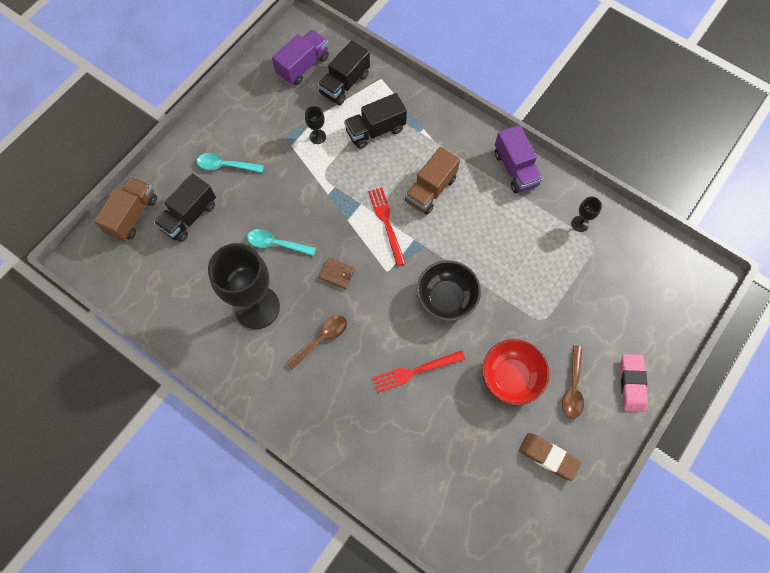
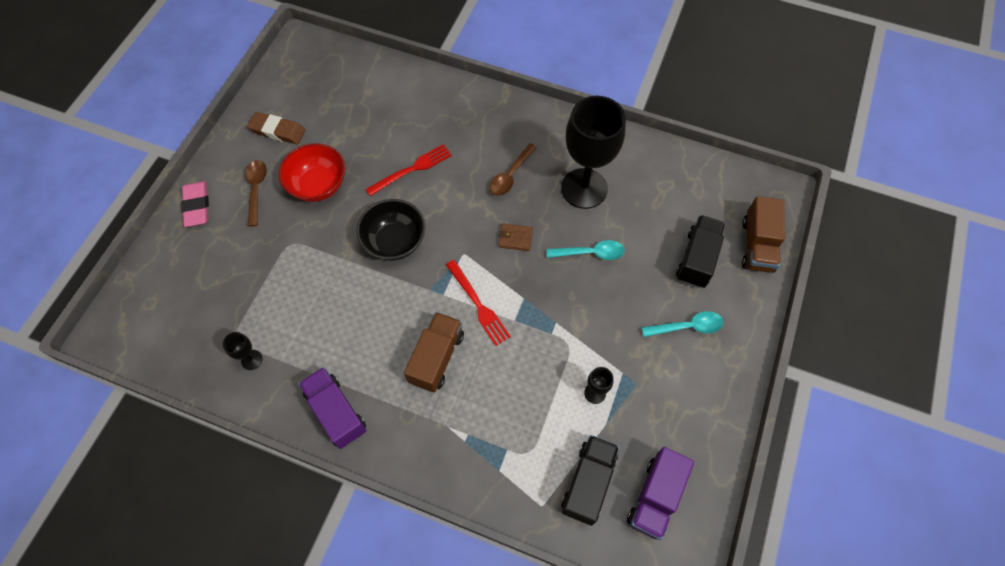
camera: 165 degrees right, 5 degrees down
(375, 130) = (525, 421): black truck -> none

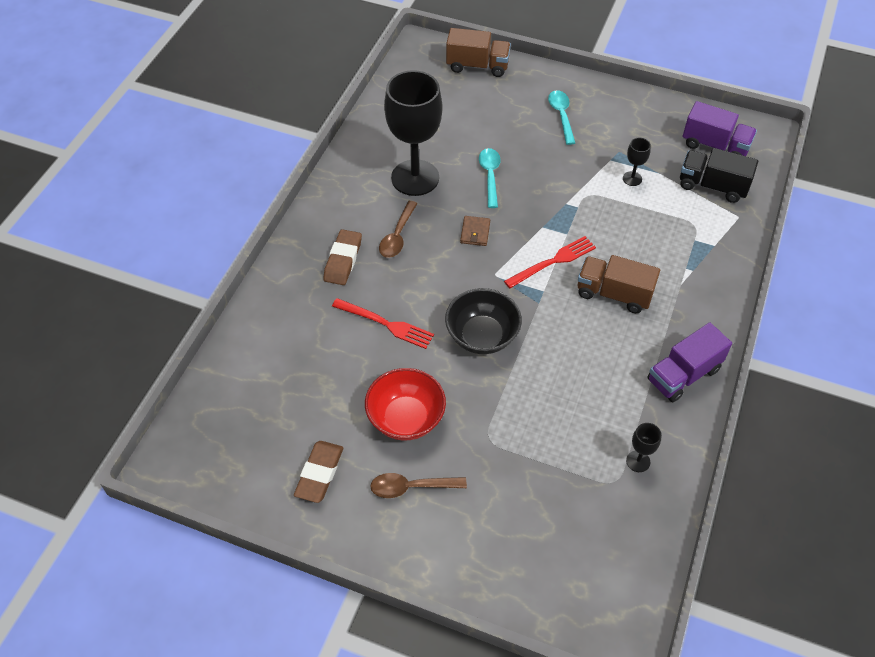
camera: 90 degrees left, 10 degrees down
(197, 206) = (436, 556): pink eraser -> none
(412, 169) = (386, 324): red fork -> red fork turned 150 degrees clockwise
(482, 136) = (343, 260): none -> brown eraser
(510, 175) = (397, 236): brown spoon -> brown spoon turned 75 degrees clockwise
(697, 259) = (493, 104): black truck -> none

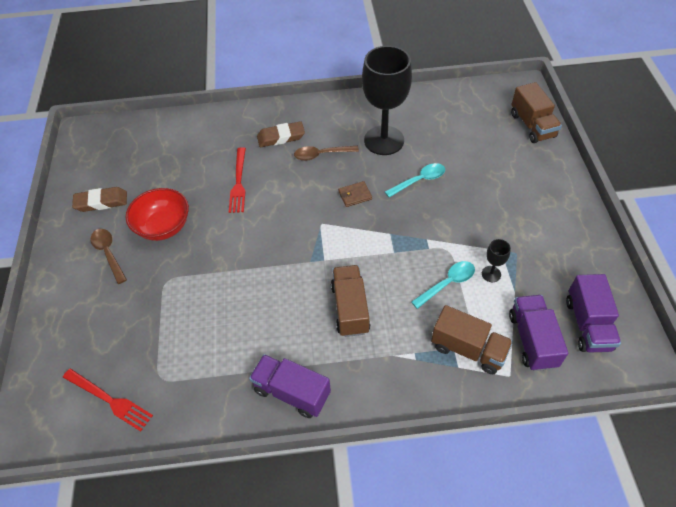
camera: 65 degrees right, 0 degrees up
(482, 336) = (257, 239): black bowl -> none
(553, 261) = (358, 254): red fork -> red fork (109, 400)
(561, 115) = (524, 198): turquoise spoon -> turquoise spoon (447, 283)
(638, 461) = (187, 388): black goblet -> none
(700, 230) = (468, 349): none -> brown truck
(712, 186) = (532, 340): black truck -> purple truck

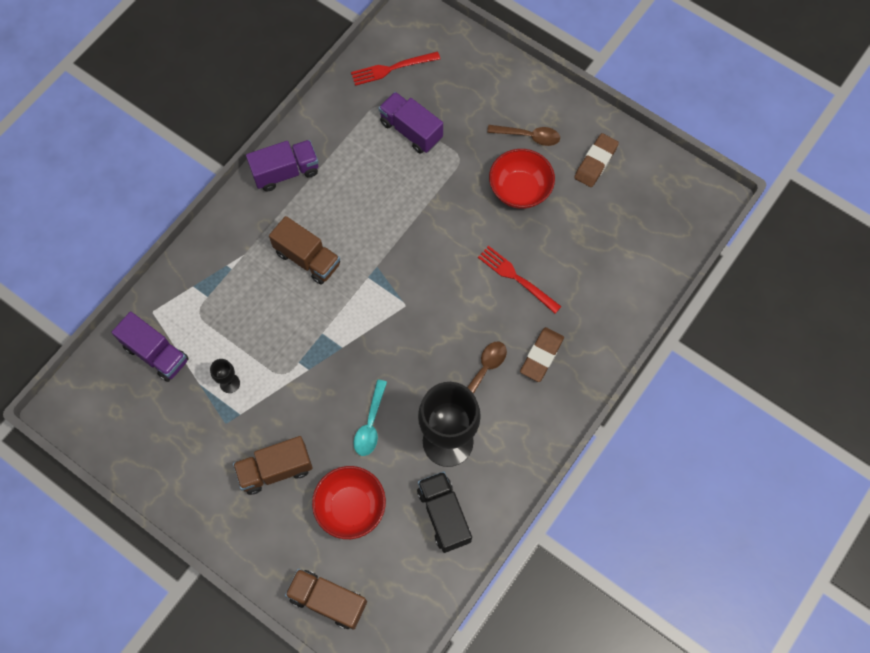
camera: 130 degrees right, 15 degrees up
(355, 195) = (408, 356): brown wallet -> none
(425, 114) = (444, 515): none -> black truck
(447, 283) = (256, 344): turquoise spoon -> none
(468, 349) = (196, 305): brown truck -> brown truck (275, 469)
(475, 153) = (351, 507): none -> red bowl
(587, 324) = (124, 404): purple truck -> purple truck (411, 130)

